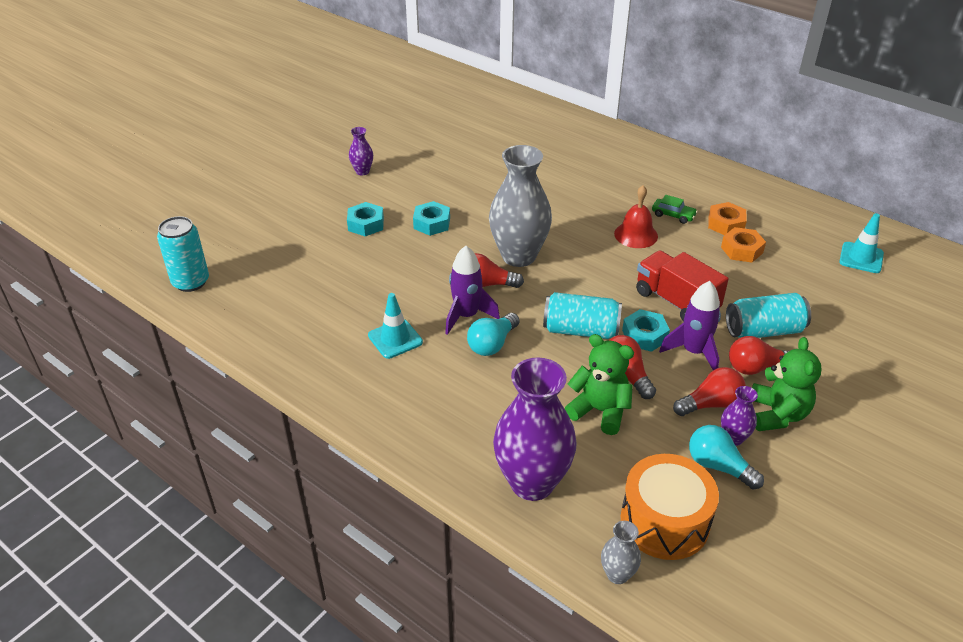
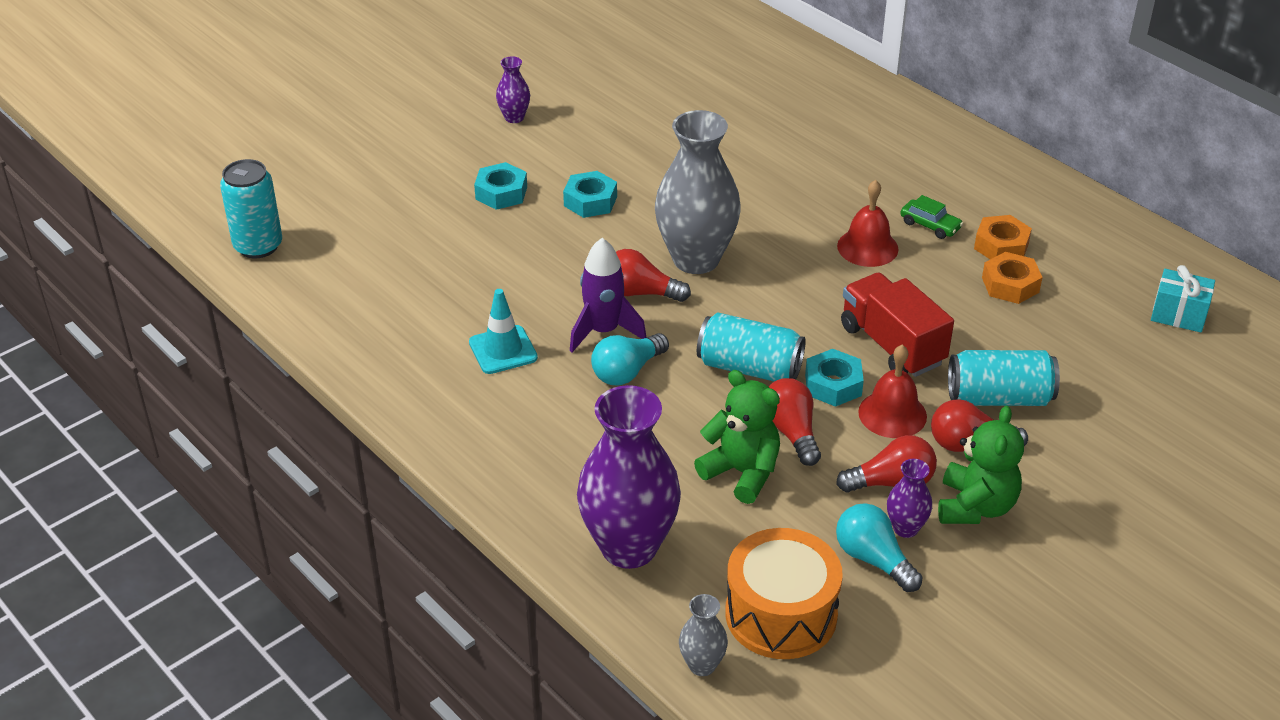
camera: 10 degrees right, 0 degrees up
(694, 352) = (892, 414): purple rocket -> red bell
(861, 258) = (1178, 315): turquoise traffic cone -> turquoise gift

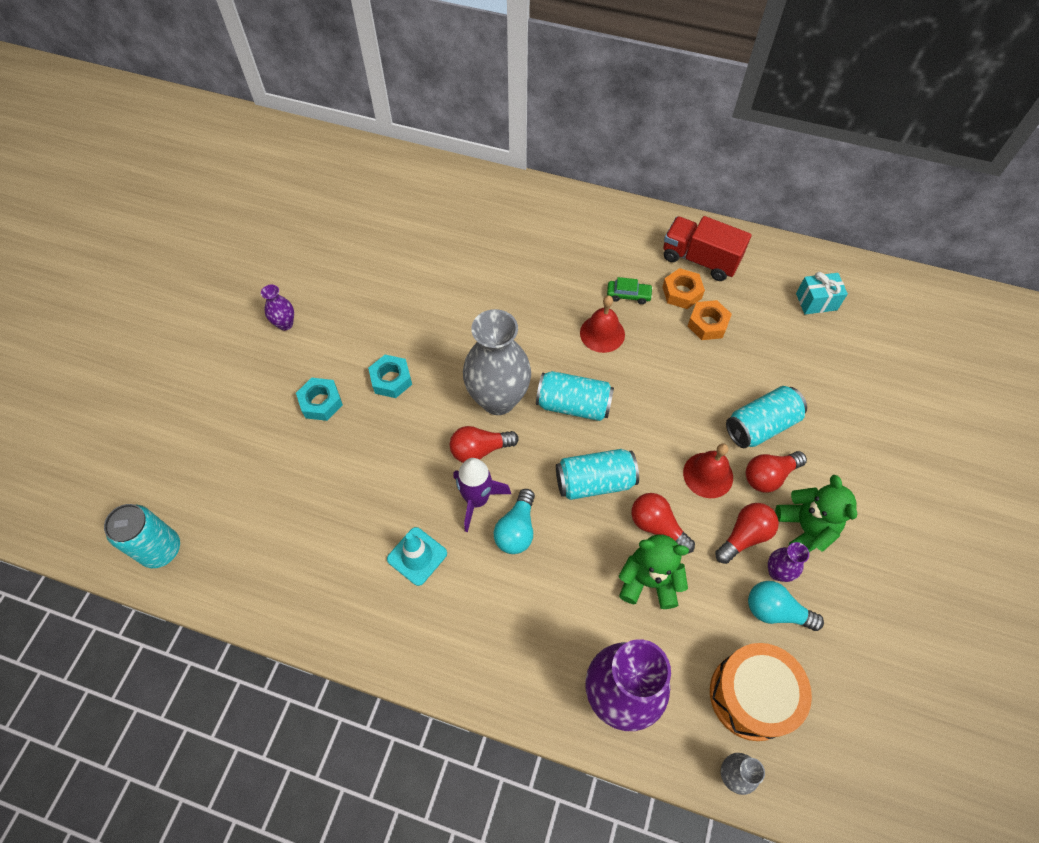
camera: 30 degrees left, 20 degrees up
(780, 295) = (573, 405): none -> turquoise can
(833, 385) = (656, 468): turquoise nut -> none
(892, 345) = (670, 413): red truck -> red truck (700, 260)

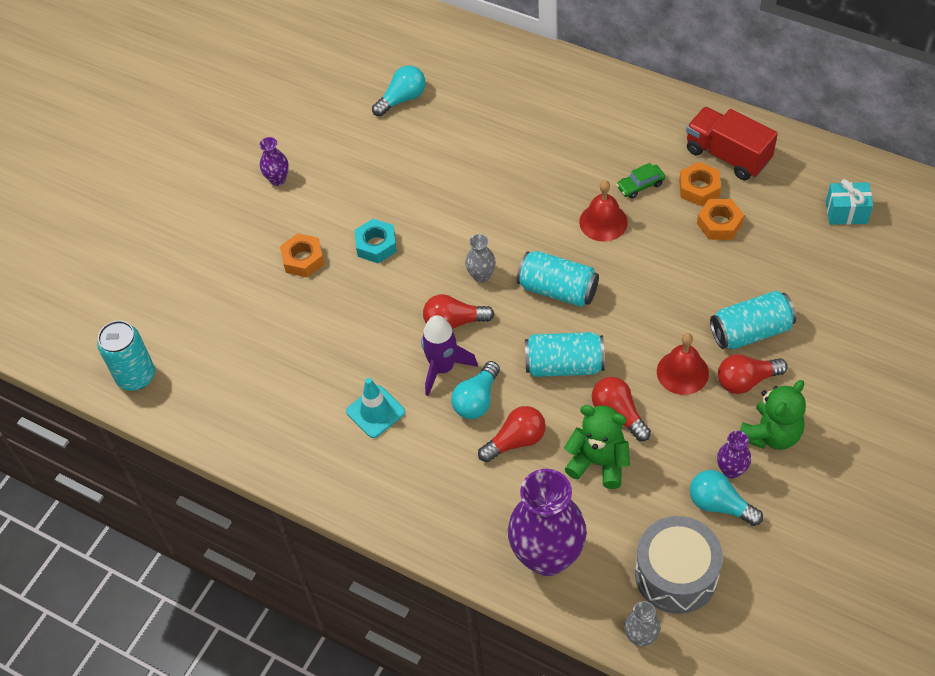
camera: 15 degrees right, 5 degrees down
(321, 402) = (303, 259): turquoise nut -> orange nut
(394, 235) = (402, 99): none -> turquoise light bulb
(498, 399) = (481, 276): grey vase -> grey vase, size x0.45
(628, 295) = (640, 185): green car -> green car turned 135 degrees clockwise
(744, 536) = (706, 434): red light bulb -> red light bulb (516, 441)
(751, 695) = (676, 574): orange drum -> grey drum
(805, 528) = (771, 434): green teddy bear -> green teddy bear turned 45 degrees clockwise

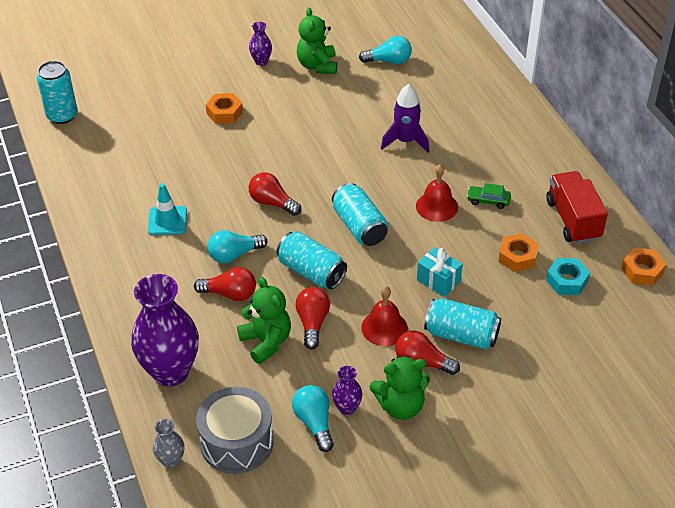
camera: 35 degrees right, 10 degrees down
(339, 148) = (317, 66): none -> green teddy bear
(376, 245) = (276, 131): turquoise nut -> turquoise nut (567, 281)
(443, 368) = (235, 223): purple rocket -> purple rocket (405, 141)
(481, 276) = (320, 188): grey vase -> none
(699, 188) = (528, 227): orange nut -> orange nut (642, 271)
(846, 212) = (622, 308): turquoise gift -> turquoise gift (438, 281)

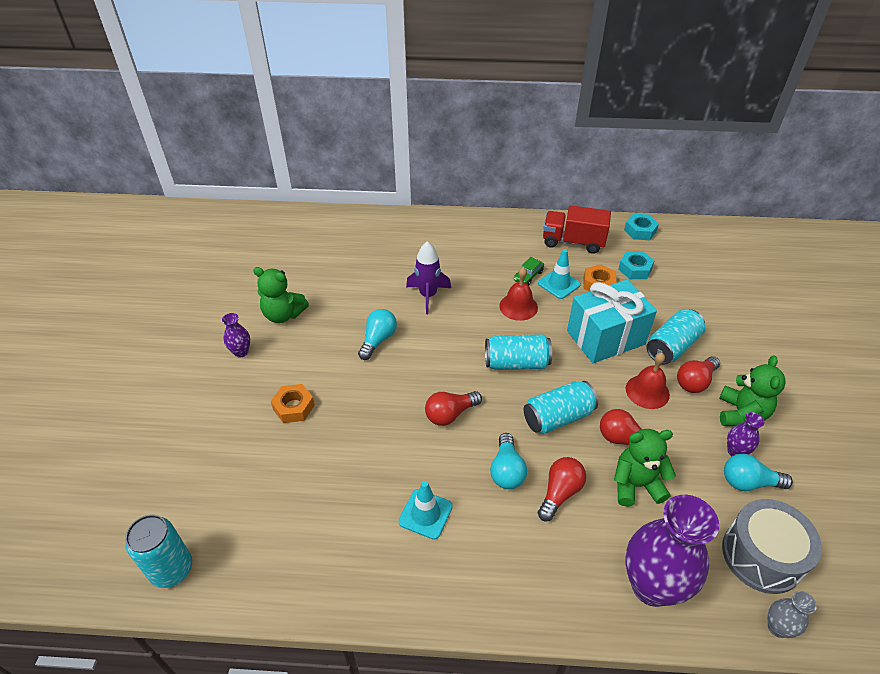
camera: 65 degrees left, 0 degrees up
(389, 61) = (318, 268): turquoise light bulb -> turquoise light bulb (378, 340)
(438, 281) = (605, 337): turquoise gift -> turquoise gift, size x1.98
(493, 226) = (559, 284): none -> turquoise traffic cone
(642, 271) = (640, 231): orange nut -> turquoise nut

